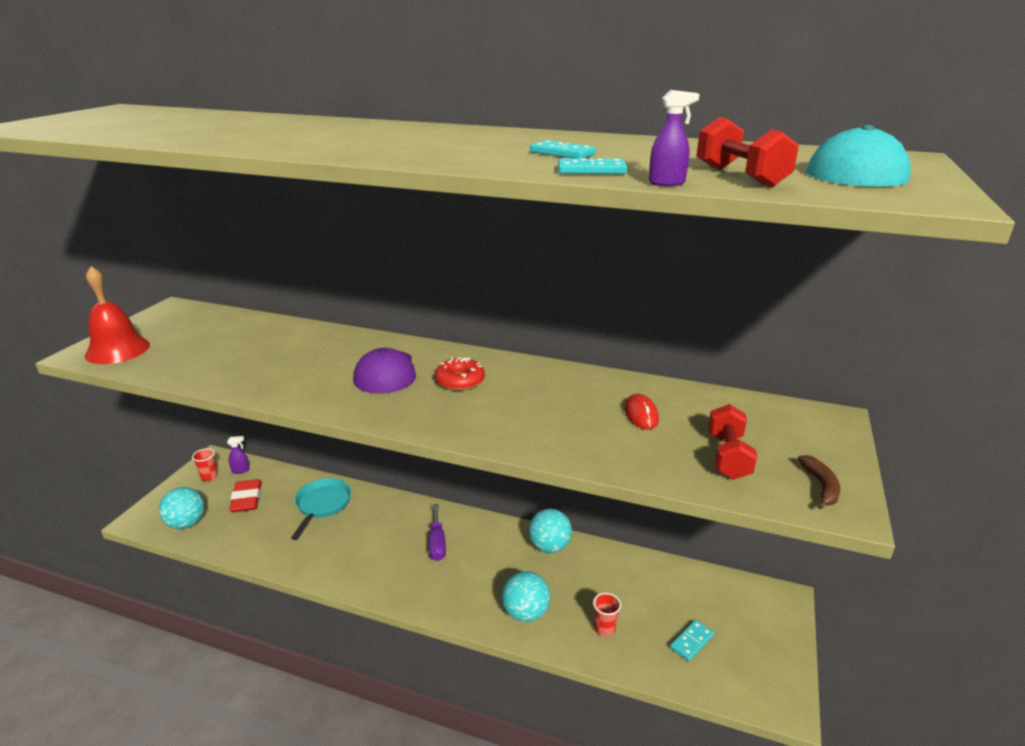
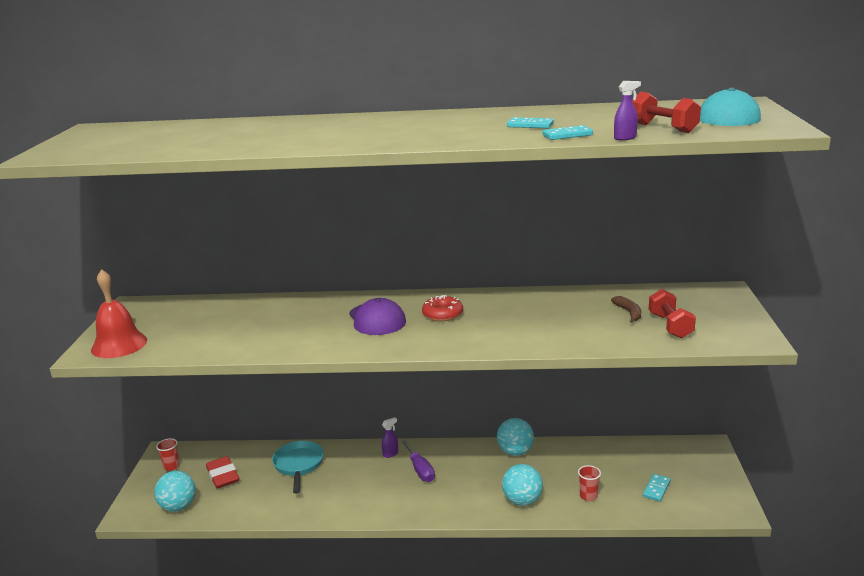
camera: 15 degrees left, 5 degrees down
(241, 470) = (199, 455): purple spray bottle -> purple spray bottle (390, 454)
(641, 414) = (594, 312): red mouse -> none
(821, 486) = (738, 331): brown banana -> brown banana (629, 313)

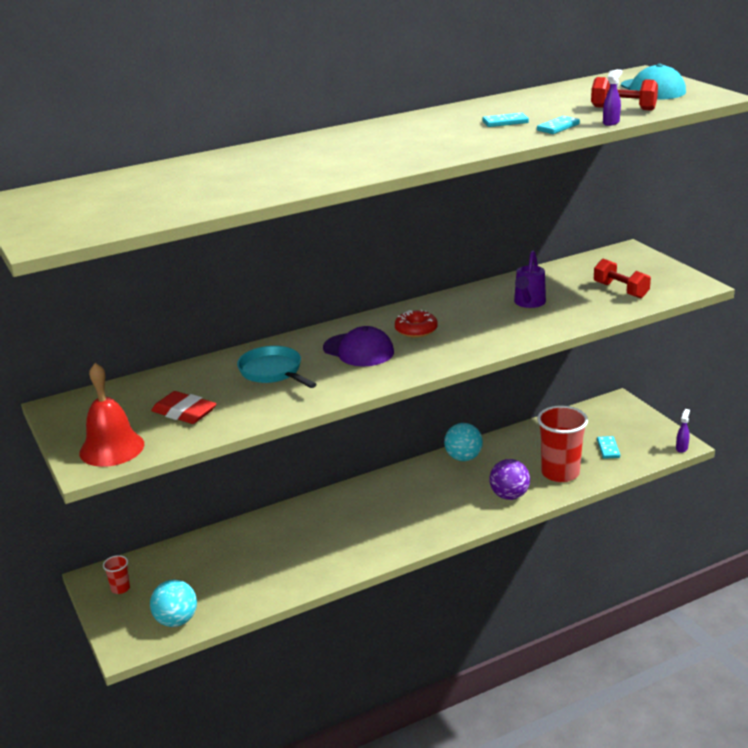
camera: 30 degrees left, 5 degrees up
(223, 476) = (192, 576): red eraser -> red eraser (184, 412)
(298, 465) = (264, 539): turquoise pan -> turquoise pan (273, 372)
(390, 454) = (348, 498): purple spray bottle -> purple spray bottle (681, 448)
(420, 470) = (392, 502): purple screwdriver -> none
(522, 501) = (509, 495): turquoise ball -> purple ball
(567, 316) = (528, 303): none -> purple watering can
(588, 496) = (560, 473): red cup -> red cup, size x2.23
(629, 313) = (576, 288): brown banana -> none

